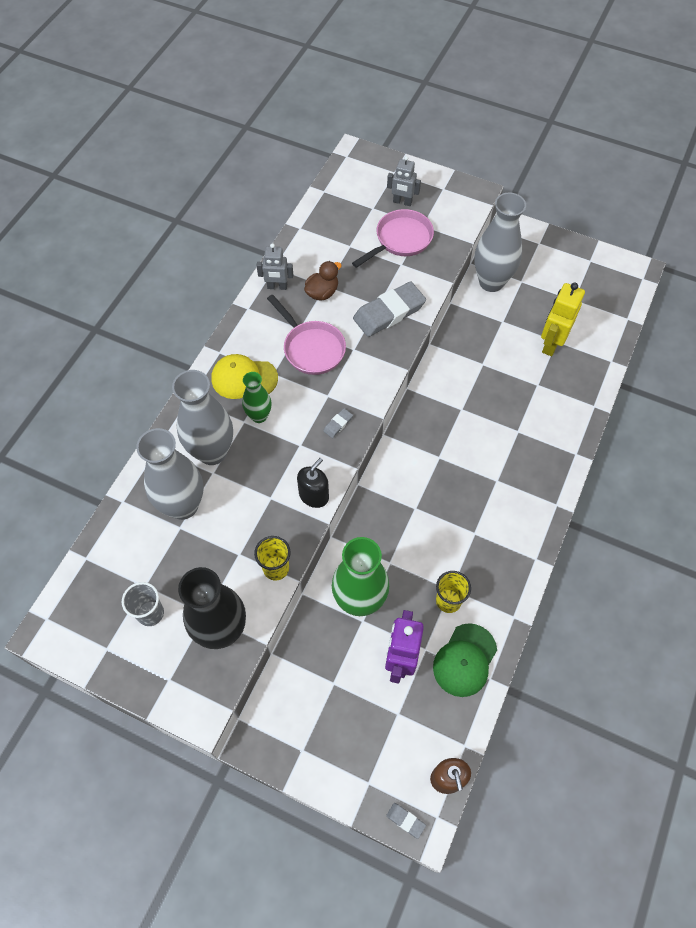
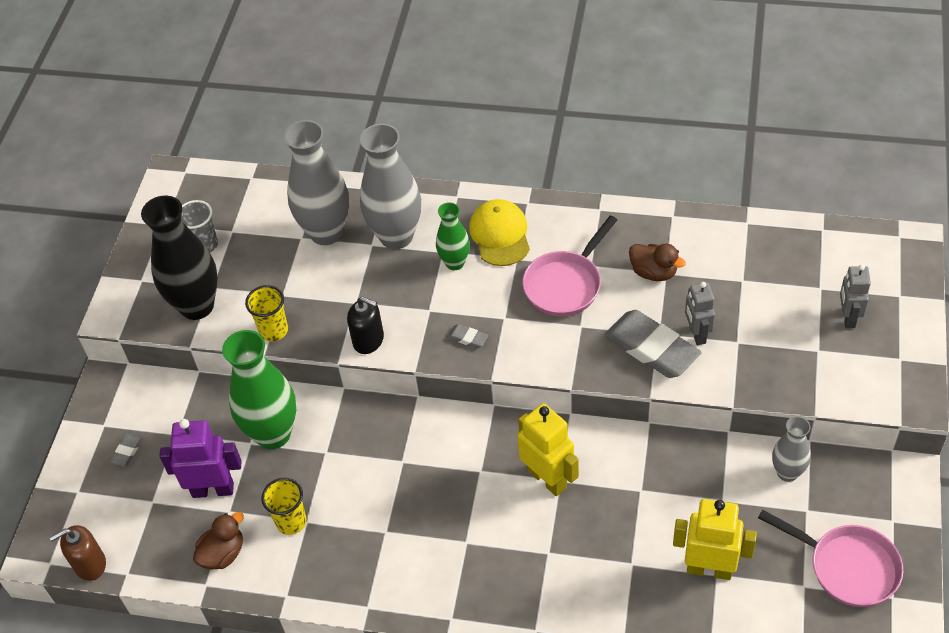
camera: 80 degrees right, 10 degrees down
(277, 287) = (643, 227): grey robot -> grey robot (697, 334)
(400, 240) = (779, 332): pink pan -> pink pan (847, 567)
(405, 820) = (43, 534): grey eraser -> grey eraser (127, 451)
(458, 416) = (547, 479): none -> yellow robot
(465, 660) = (223, 554): green cap -> brown duck
(491, 282) = (787, 472): grey vase -> grey vase, size x0.56

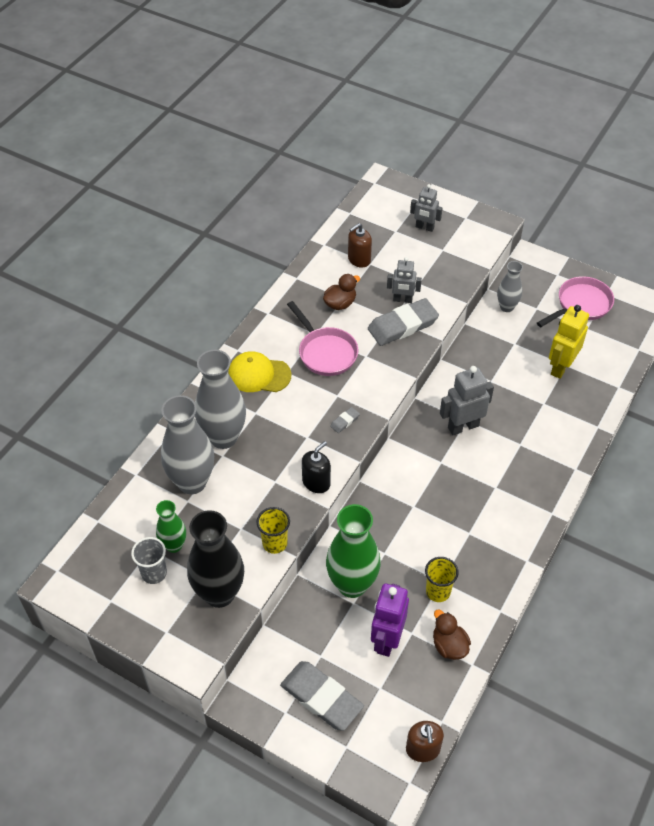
camera: 75 degrees left, 0 degrees up
(127, 451) = (321, 698): grey eraser -> grey eraser, size x2.38
(455, 263) = (270, 409): green vase -> green vase (174, 545)
(547, 479) = (463, 426): yellow robot -> grey robot
(742, 266) = (359, 259): none -> brown soap dispenser

